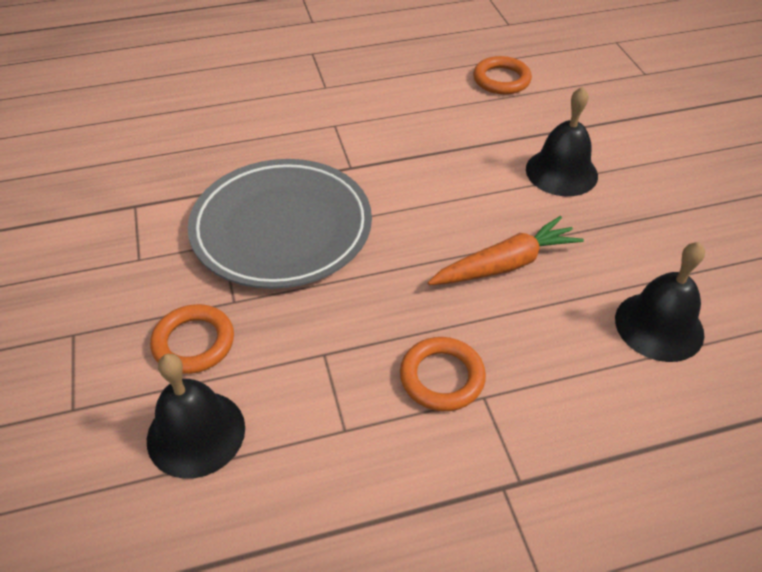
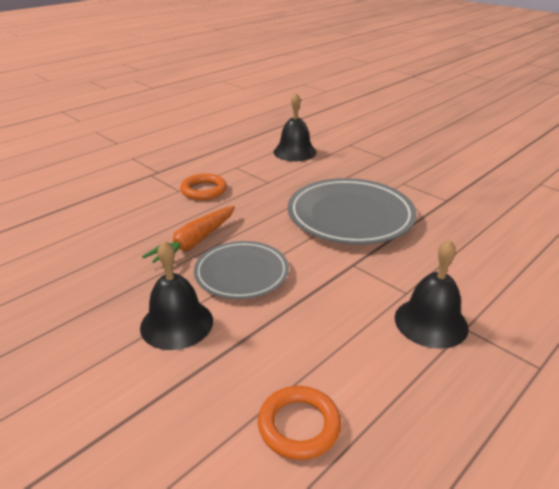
camera: 150 degrees right, 15 degrees down
(194, 342) = (331, 169): orange ring -> none
(472, 200) = (241, 273): none -> grey plate
(659, 326) = (82, 242): black bell -> black bell (431, 322)

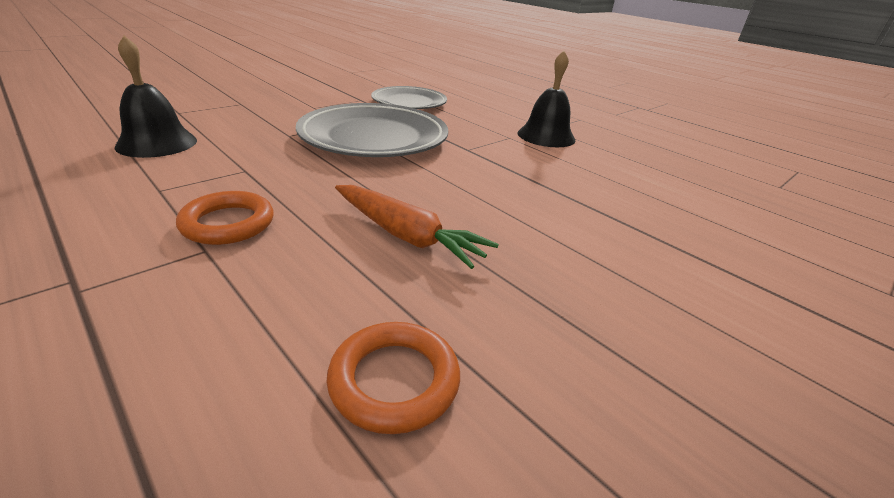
camera: 90 degrees left, 0 degrees up
(176, 323) = (593, 251): black bell -> none
(241, 273) = (485, 205): grey plate -> grey plate (409, 102)
(299, 425) = (686, 195): orange ring -> orange ring (394, 380)

